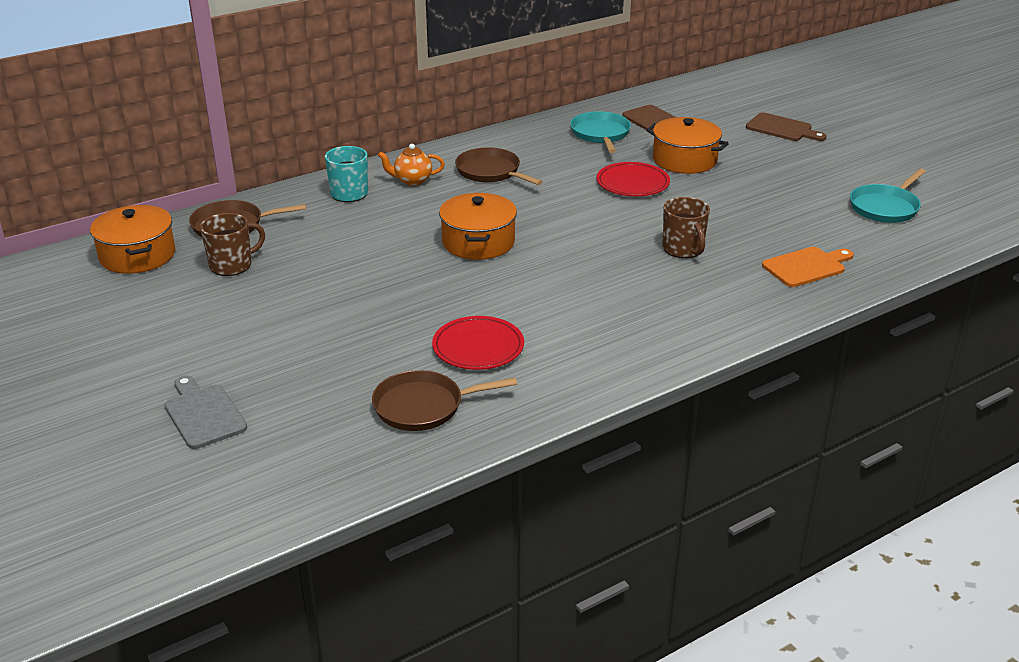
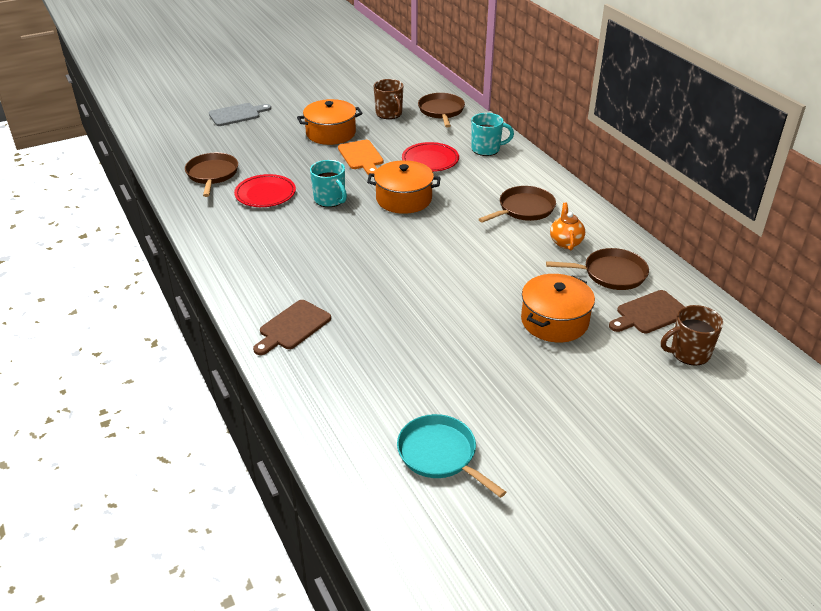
camera: 95 degrees right, 5 degrees up
(137, 255) = (407, 87): orange pot -> orange pot (331, 133)
(412, 181) = (507, 174): orange teapot -> orange teapot (565, 242)
(487, 293) = (330, 200): none -> turquoise mug
(600, 134) = (611, 274): turquoise pan -> brown pan
(632, 183) = (501, 282): red plate -> red plate (430, 160)
(683, 249) = (374, 296): brown mug -> brown mug (689, 353)
(782, 128) = (649, 411): brown cutting board -> brown cutting board (292, 327)
(806, 267) = (328, 365): orange cutting board -> orange cutting board (361, 156)

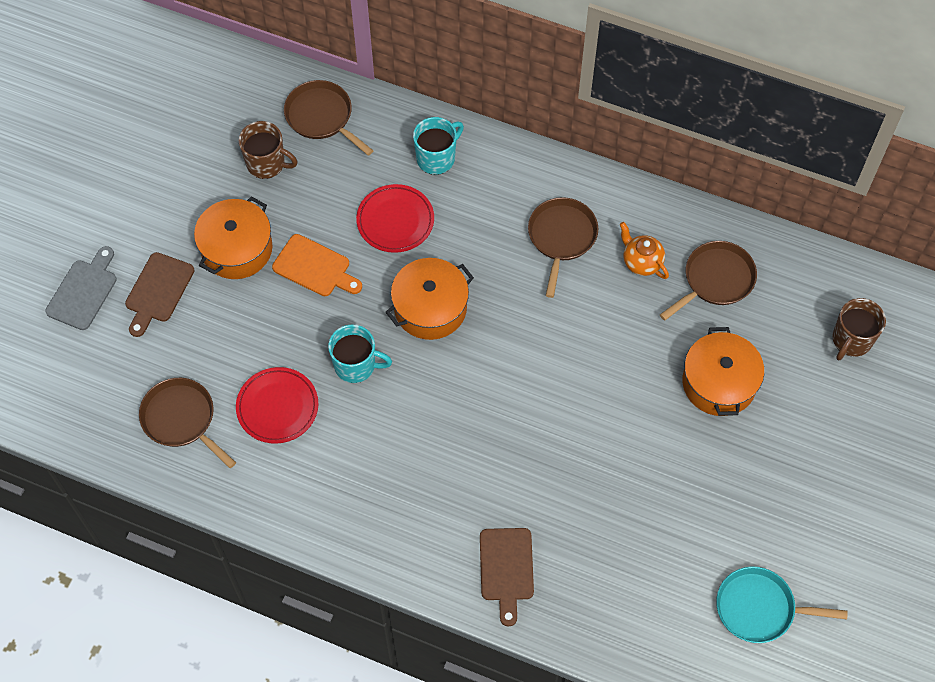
camera: 40 degrees left, 25 degrees up
(649, 313) = (786, 311): brown cutting board -> brown cutting board (158, 291)

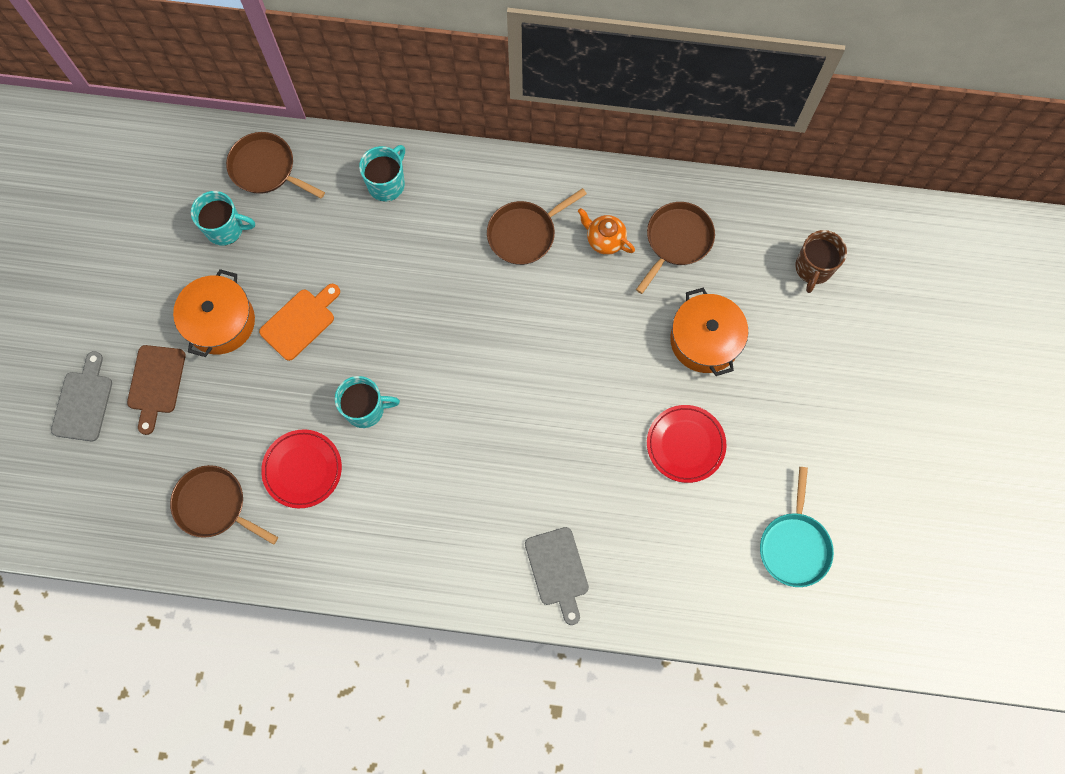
camera: 15 degrees left, 10 degrees up
(267, 163) = (226, 229): brown mug -> turquoise mug
(314, 267) = (300, 322): orange cutting board -> orange cutting board turned 60 degrees counterclockwise
(395, 221) = (364, 256): red plate -> red plate (685, 444)
(430, 308) = (420, 334): orange pot -> none
(506, 569) = (557, 570): brown cutting board -> grey cutting board
(561, 237) = (524, 234): brown pan -> brown pan turned 120 degrees counterclockwise
(759, 608) = (794, 546): turquoise pan -> turquoise pan turned 75 degrees counterclockwise

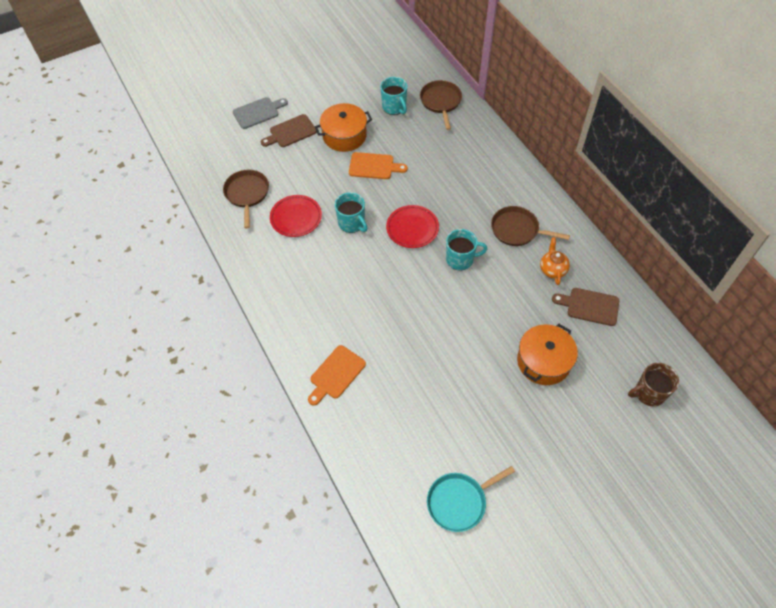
camera: 55 degrees right, 15 degrees down
(387, 183) = (483, 153): turquoise mug -> turquoise mug (460, 259)
(557, 570) = (336, 374): grey cutting board -> orange cutting board
(677, 240) = (589, 306): brown pan -> brown cutting board
(685, 444) = (469, 393): red plate -> red plate (412, 228)

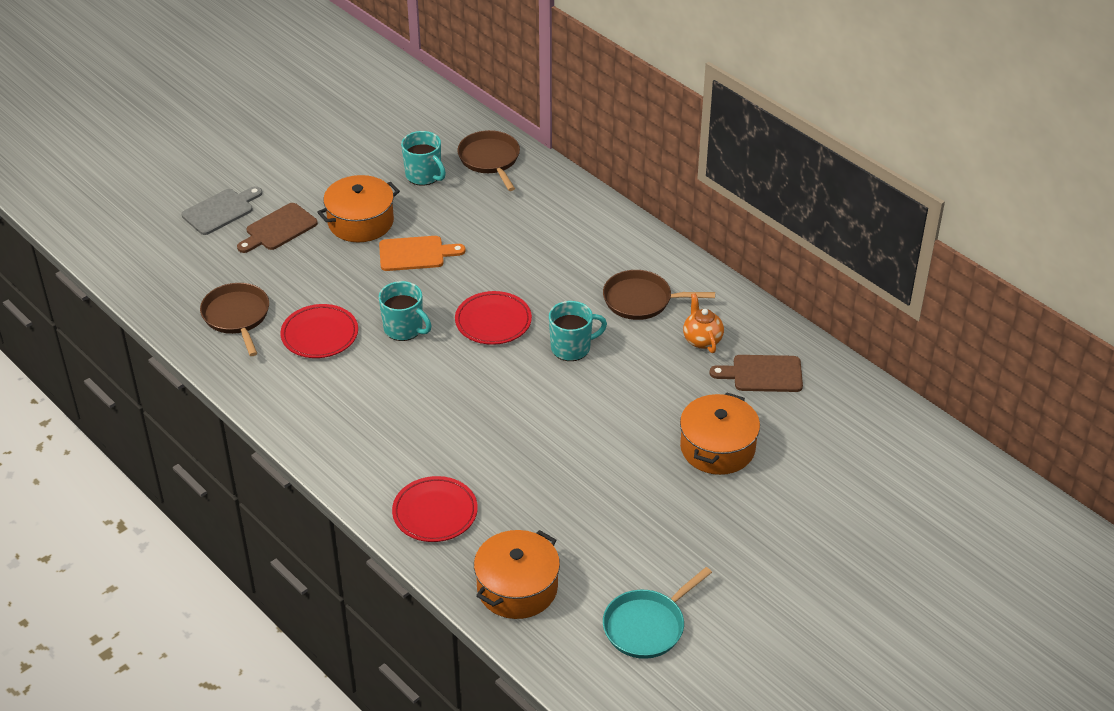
camera: 15 degrees left, 15 degrees down
(336, 374) = (435, 512): orange cutting board -> red plate
(376, 448) = (517, 588): none -> orange pot
(649, 393) = (865, 459): brown mug -> none

